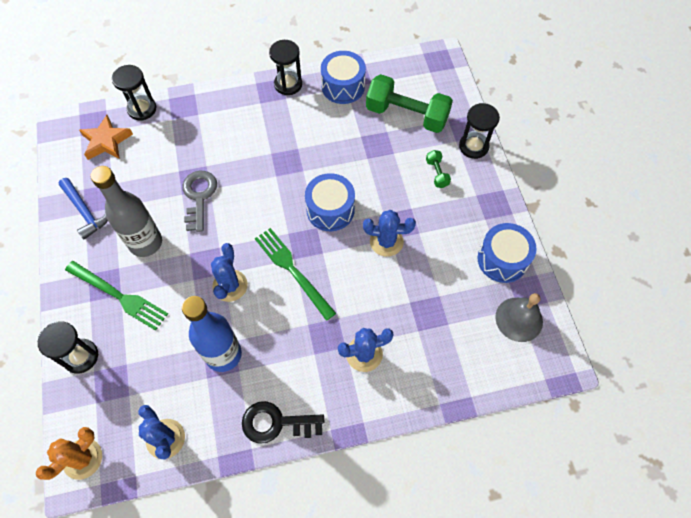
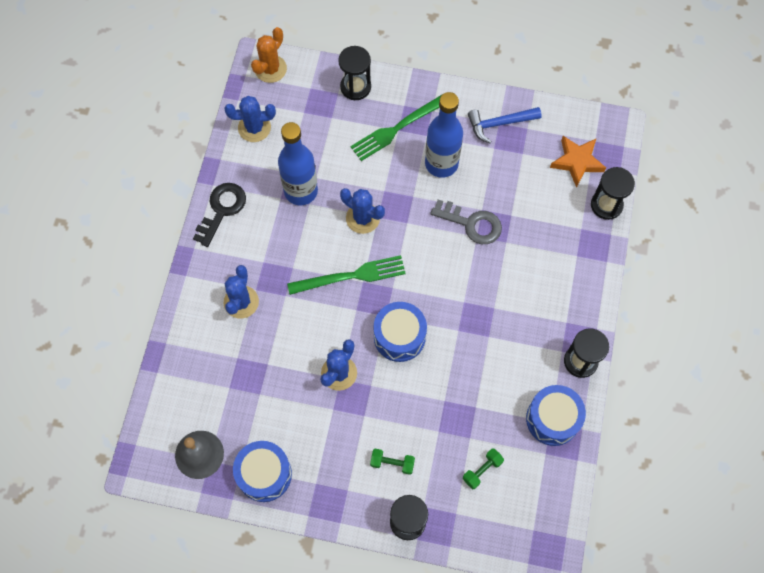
camera: 115 degrees right, 5 degrees up
(82, 458) = (270, 69): orange cactus -> orange cactus turned 60 degrees clockwise
(146, 243) = (441, 163): grey bottle -> blue bottle
(407, 115) = (482, 470): green dumbbell -> green dumbbell, size x0.44

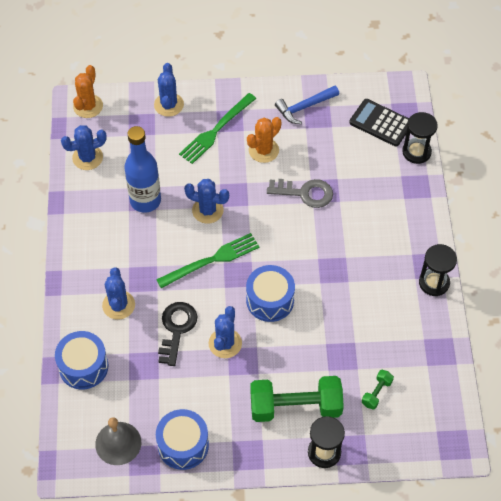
camera: 15 degrees left, 10 degrees down
(222, 210) = (78, 232): black key -> black key (176, 329)
(355, 87) = (169, 105): black hourglass -> blue cactus
(392, 463) = (295, 407): green dumbbell -> green dumbbell, size x2.27
(441, 163) = (263, 150): blue bottle -> orange cactus
(552, 419) = (424, 335): blue drum -> blue drum (83, 366)
(577, 162) = (380, 123): orange star -> black calculator

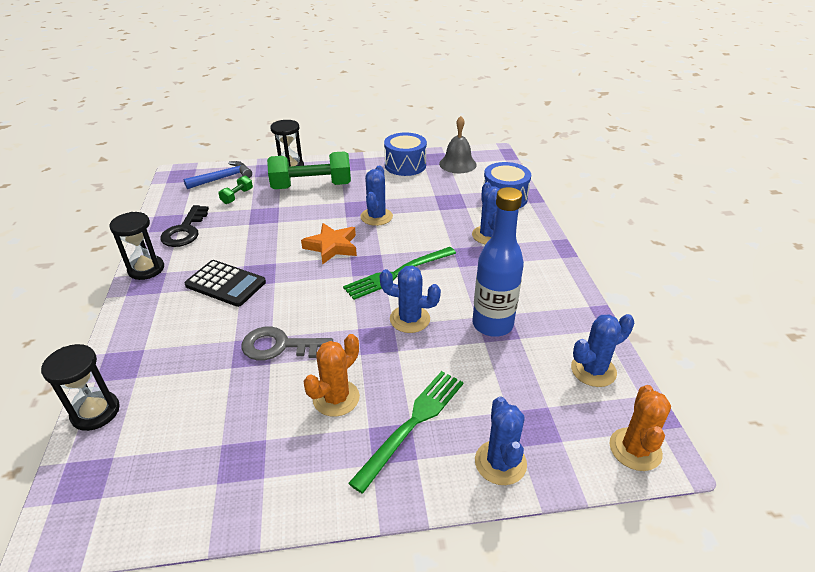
camera: 175 degrees right, 20 degrees down
(176, 329) = (425, 223): black key -> black key (185, 230)
(270, 300) = (332, 247): blue drum -> orange star
(304, 107) = (262, 476): blue hammer -> blue hammer (223, 178)
(380, 123) = (135, 456): black calculator -> black calculator (225, 284)

